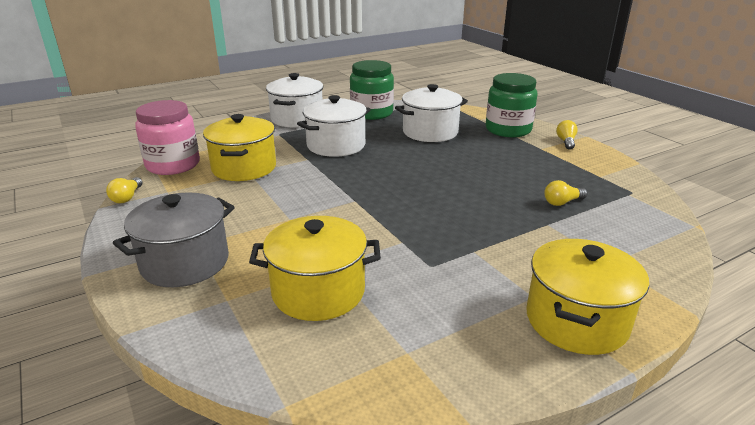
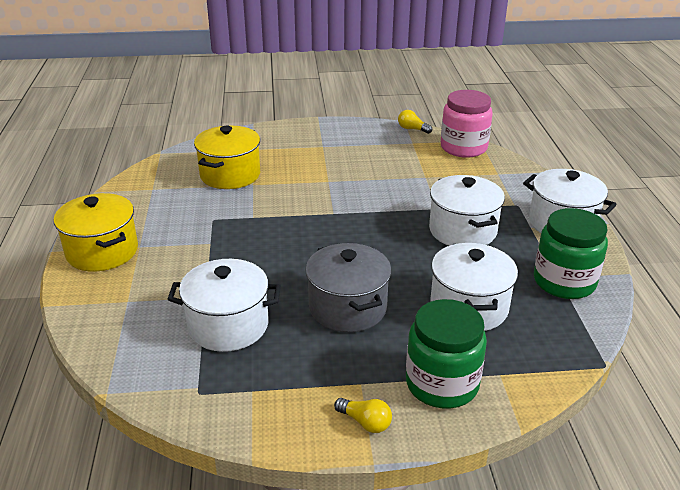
camera: 115 degrees right, 5 degrees up
(185, 263) = (304, 141): grey pot -> grey pot (347, 308)
(244, 168) = (436, 175): yellow pot -> none
(562, 202) = (228, 325): yellow light bulb -> white pot

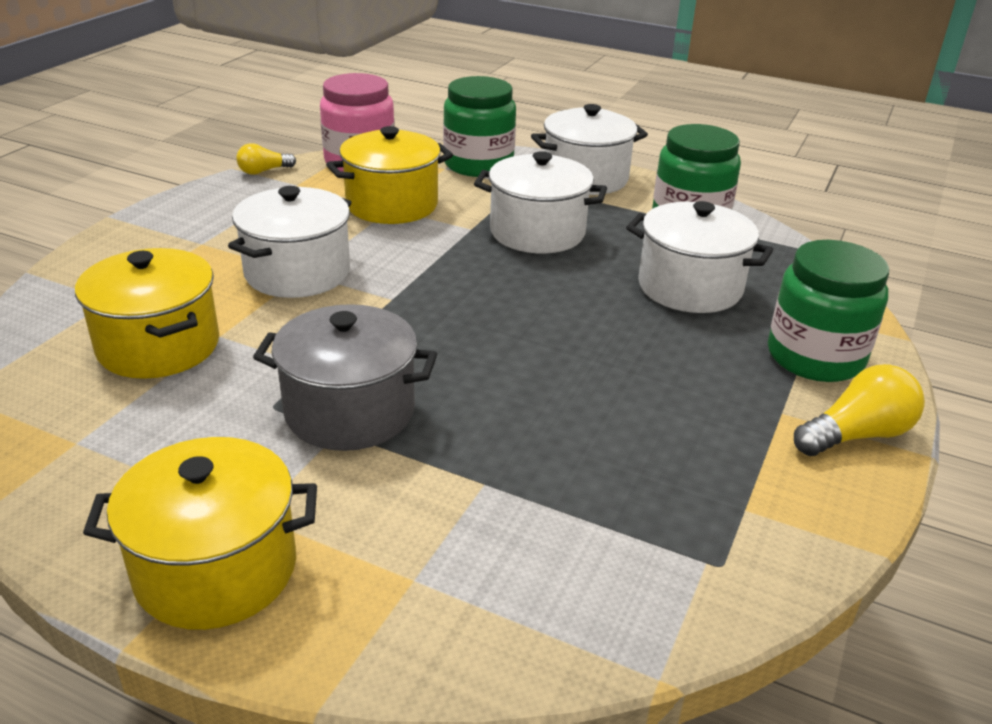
camera: 60 degrees left, 0 degrees up
(228, 325) = (579, 483): white pot -> white pot (297, 273)
(347, 308) = (623, 366): grey pot -> grey pot (349, 411)
(365, 422) = (856, 435): yellow light bulb -> yellow light bulb, size x1.59
(429, 176) = (392, 205): none -> yellow pot
(519, 182) = (478, 164): none -> green jar

